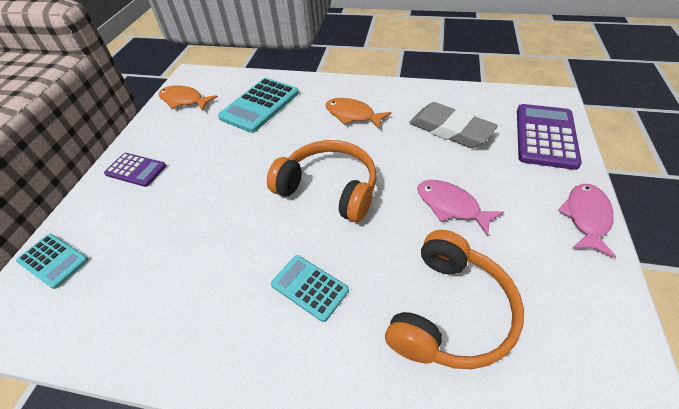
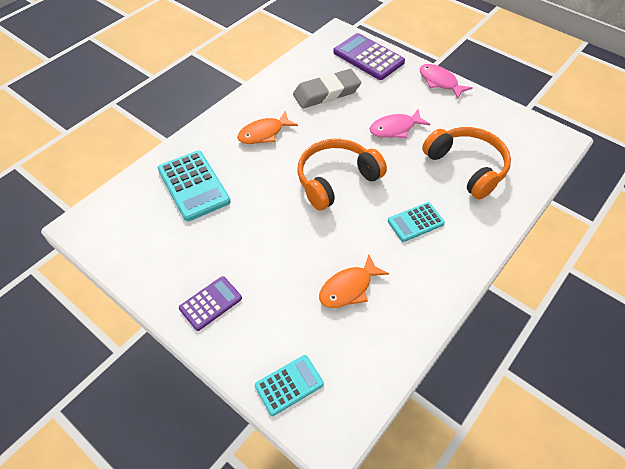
camera: 65 degrees left, 5 degrees up
(184, 100) = (126, 241): orange fish -> orange fish (349, 288)

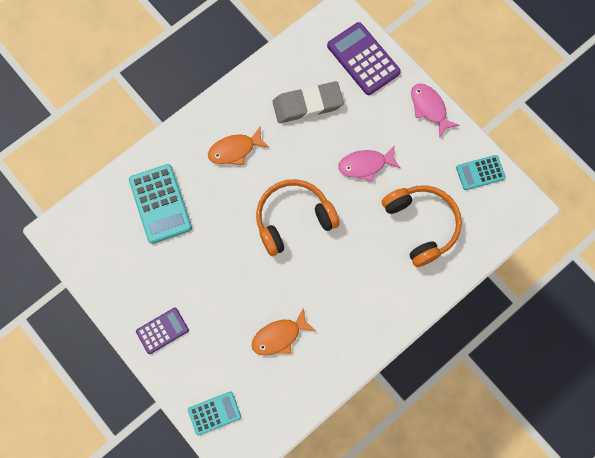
camera: 10 degrees right, 20 degrees up
(415, 222) = (354, 280): turquoise calculator -> turquoise calculator (480, 172)

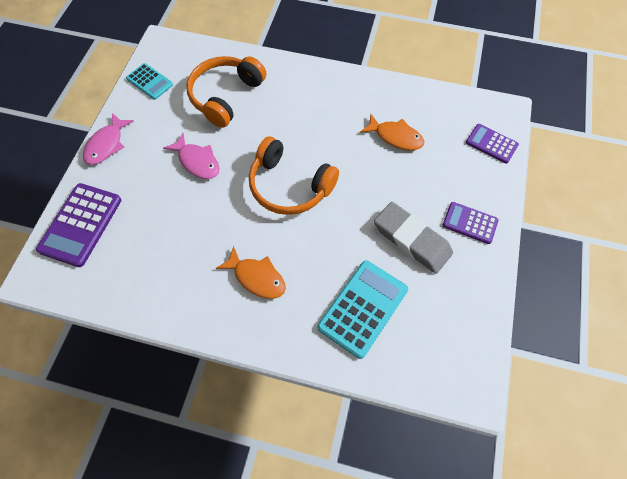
camera: 125 degrees left, 10 degrees down
(214, 413) = (491, 144): turquoise calculator -> purple calculator
(307, 105) = (163, 243): grey eraser -> grey eraser (412, 239)

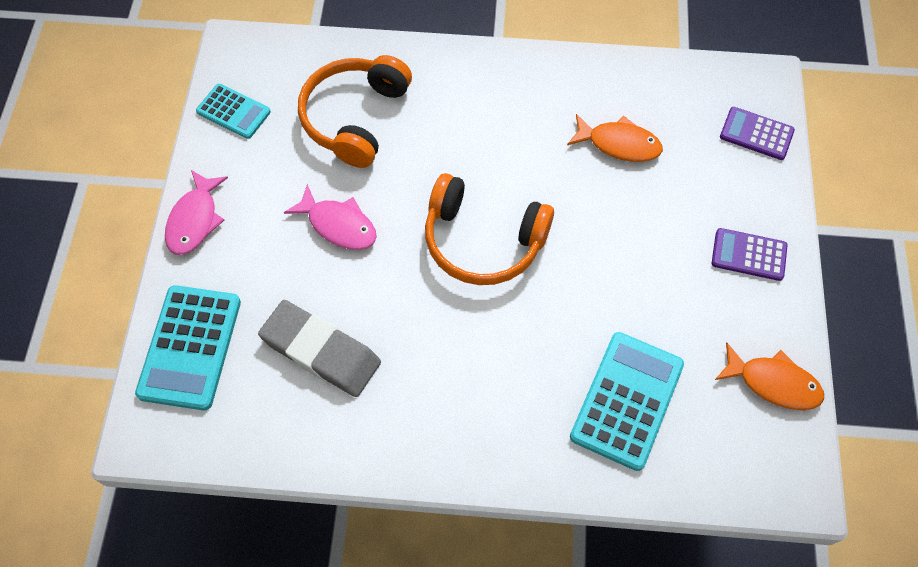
camera: 10 degrees left, 0 degrees up
(81, 224) = (190, 347): purple calculator -> turquoise calculator
(257, 277) = (468, 382): orange fish -> orange fish (773, 383)
(412, 239) = (673, 292): grey eraser -> grey eraser (321, 351)

